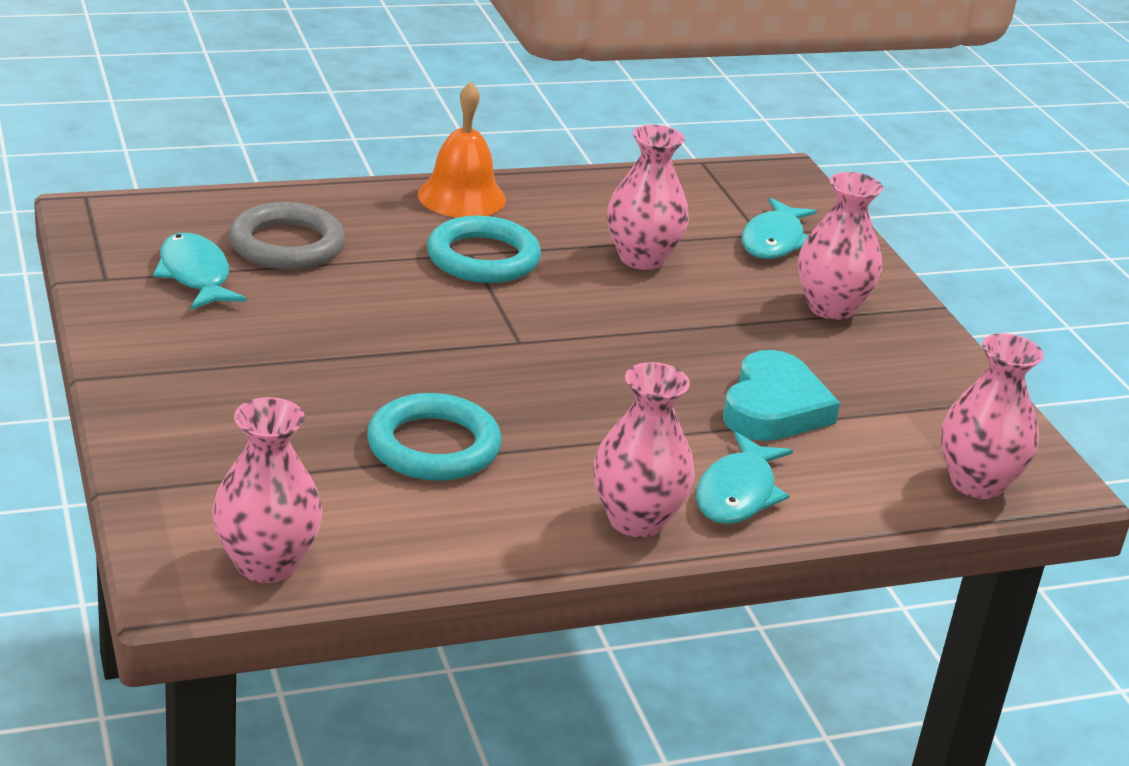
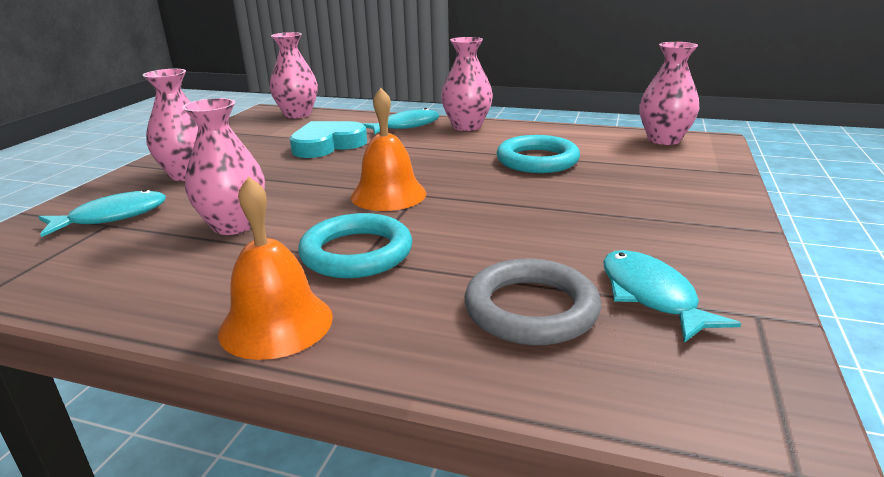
camera: 140 degrees left, 5 degrees down
(195, 275) = (651, 296): turquoise fish -> turquoise fish turned 150 degrees clockwise
(550, 332) = (388, 195): none -> orange bell

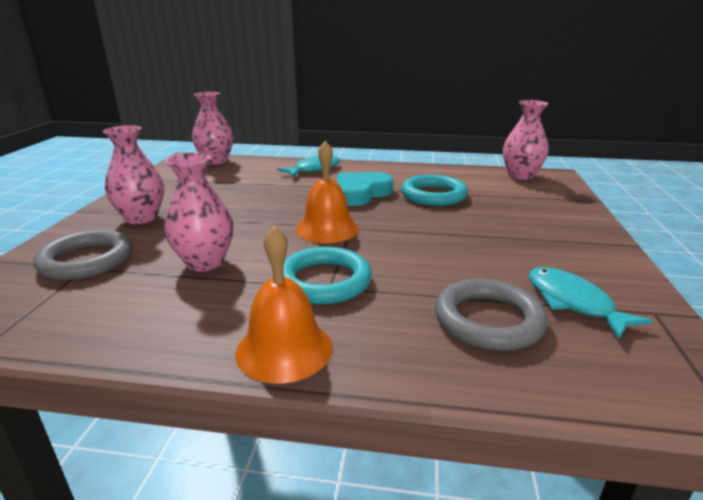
camera: 10 degrees left, 0 degrees up
(112, 217) = (86, 260): turquoise fish -> grey ring
(327, 145) = (254, 187): turquoise heart -> turquoise heart (360, 193)
(467, 126) = (364, 168): pink vase -> none

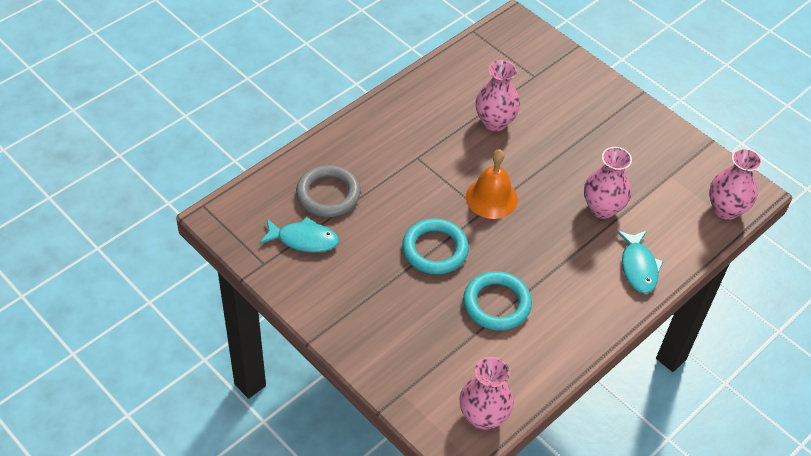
camera: 125 degrees right, 25 degrees up
(86, 260) = (543, 78): grey ring -> none
(141, 218) = (598, 117): pink vase -> pink vase (602, 208)
(284, 349) = (381, 115): orange bell -> none
(324, 281) = (424, 158): turquoise ring -> turquoise ring (435, 249)
(360, 193) = (544, 259): turquoise heart -> none

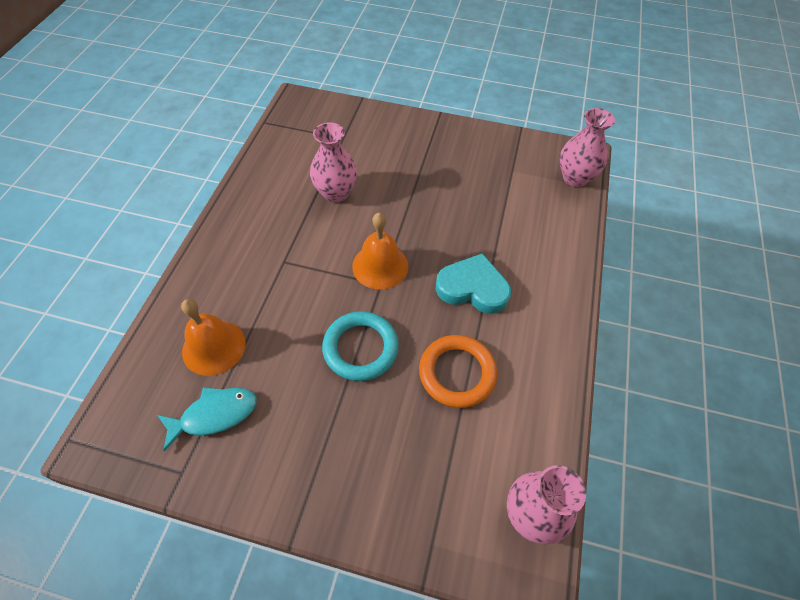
camera: 30 degrees left, 5 degrees up
(328, 194) = (214, 347): grey ring -> orange bell
(496, 304) = (457, 373): turquoise ring -> orange ring
(556, 252) = (473, 288): none -> turquoise heart
(602, 208) = (481, 226): pink vase -> none
(638, 267) = (550, 264): turquoise fish -> none

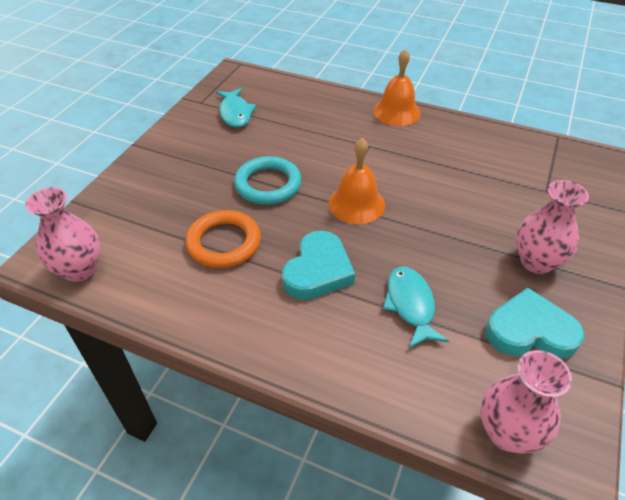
camera: 100 degrees right, 10 degrees down
(214, 347) = (290, 112): orange bell -> orange bell (396, 112)
(336, 193) = (456, 180): pink vase -> pink vase (536, 262)
(491, 224) = (410, 305): none -> turquoise fish
(494, 161) = (530, 331): none -> turquoise heart

